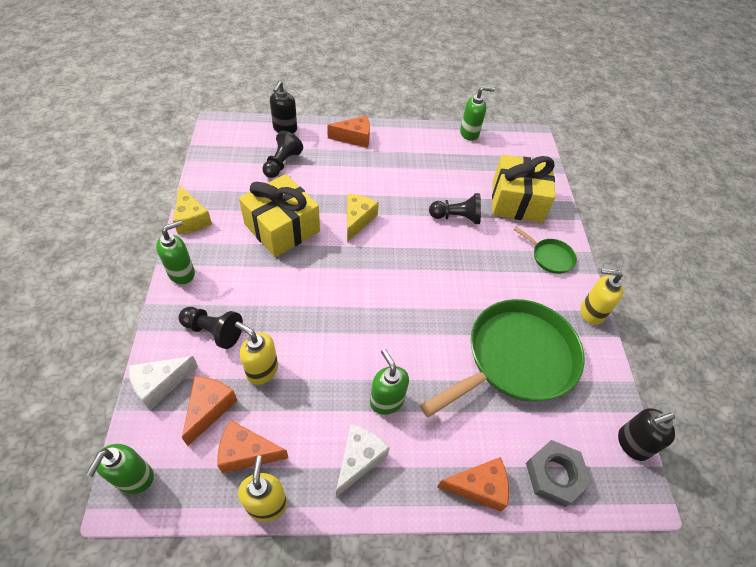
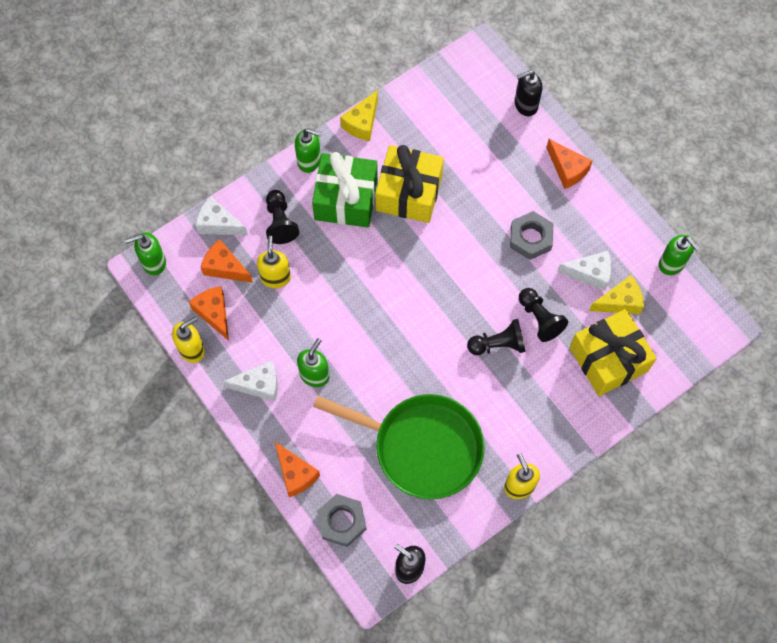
camera: 60 degrees right, 15 degrees up
(209, 409) = (225, 267): orange cheese -> orange cheese turned 135 degrees counterclockwise
(244, 270) = (346, 199): none -> green gift
(282, 164) = (479, 137): black pawn -> black pawn (498, 344)
(357, 220) = (466, 242): yellow cheese -> yellow cheese (619, 302)
(388, 185) = (530, 238): none -> grey nut
(443, 172) = (590, 273): none -> white cheese
(550, 257) = (558, 423): green pan -> none

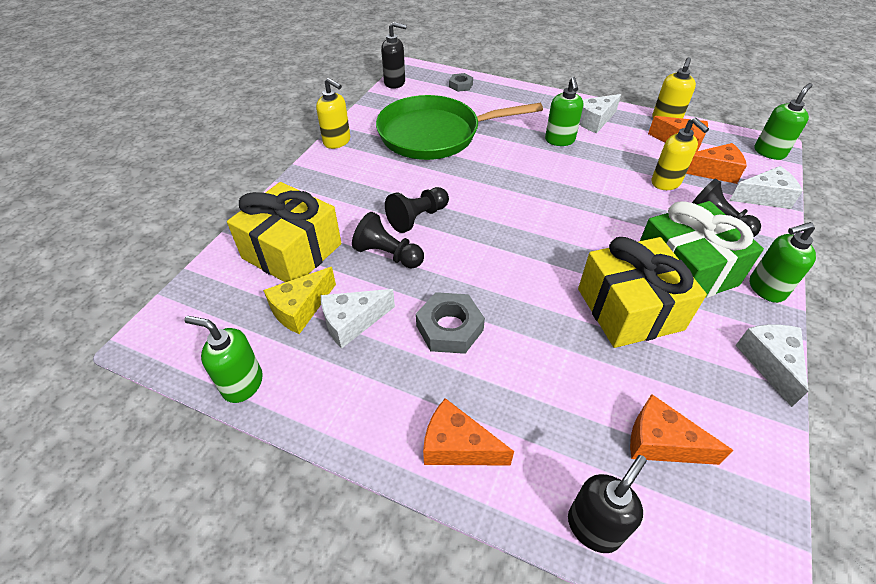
camera: 150 degrees right, 20 degrees down
(295, 474) = (515, 93): orange cheese -> orange cheese (661, 442)
(342, 521) = (460, 85): grey nut -> grey nut, size x0.59
(362, 123) = (769, 363): yellow cheese -> white cheese

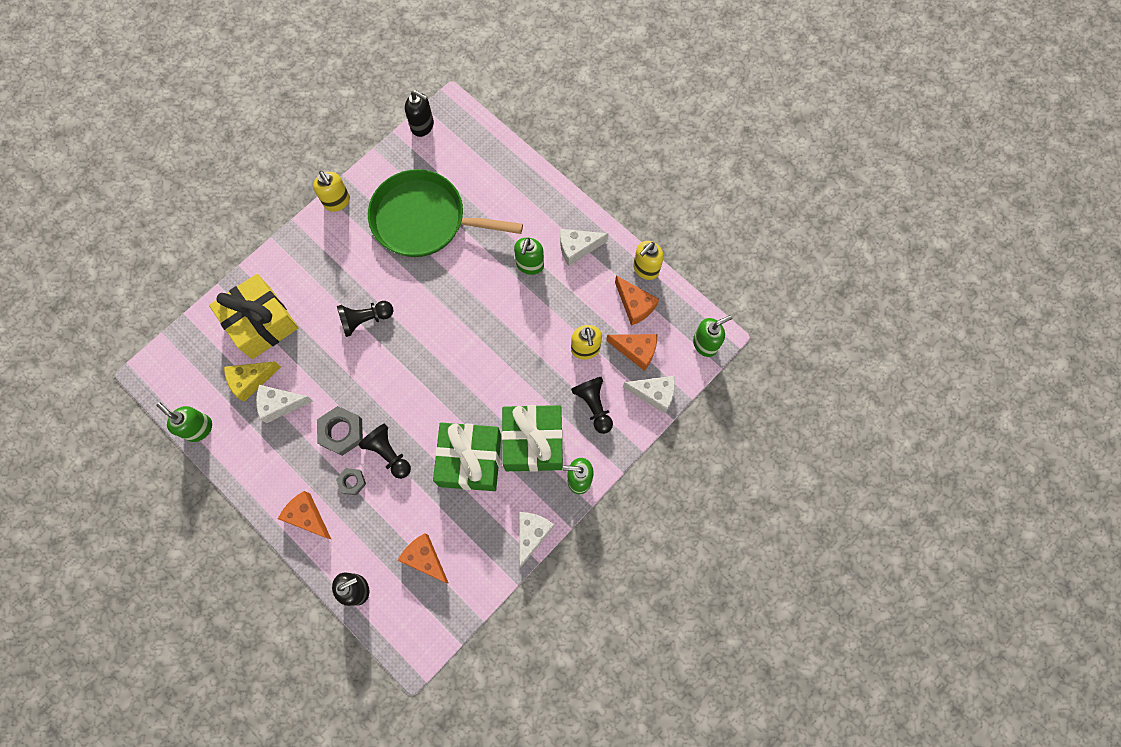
camera: 20 degrees right, 25 degrees up
(388, 255) = (328, 351): black pawn -> black pawn (388, 453)
(460, 85) = (483, 151): grey nut -> grey nut (352, 482)
(629, 309) = (470, 460): yellow gift -> green gift

